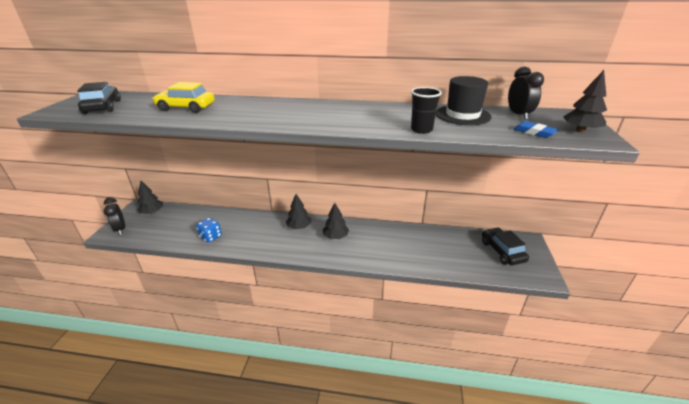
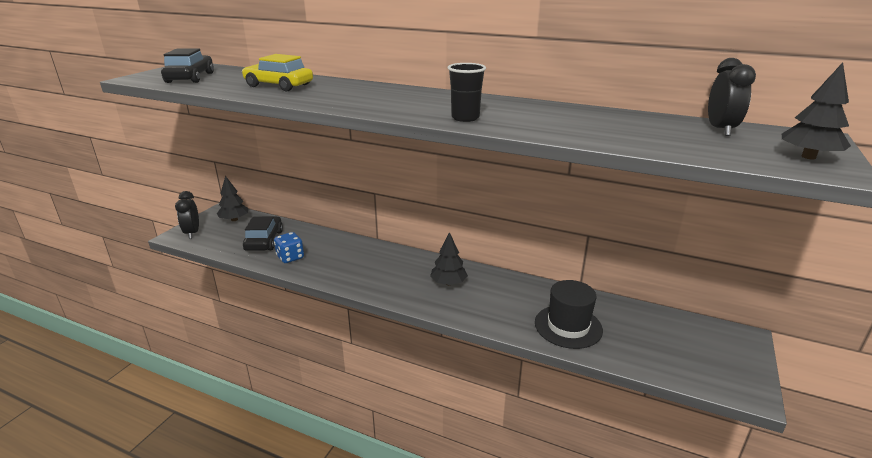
camera: 15 degrees right, 5 degrees down
(299, 227) = (404, 263): black tree -> none
(421, 130) = (558, 133): black cup -> black cup (465, 118)
(462, 115) = (632, 122): black hat -> black hat (568, 326)
(502, 251) = (692, 344): black car -> black car (264, 240)
(534, 132) = (727, 152): blue eraser -> none

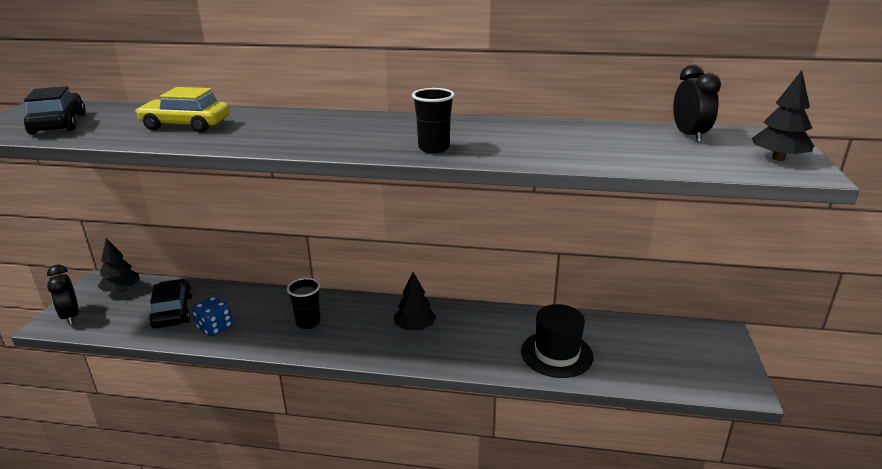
camera: 15 degrees left, 0 degrees up
(362, 265) = (308, 322): none -> black cup

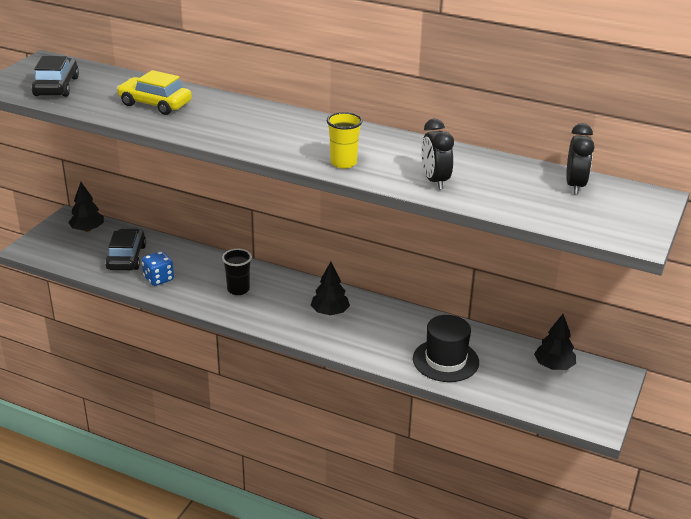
camera: 15 degrees right, 5 degrees up
(71, 316) = (43, 246): black clock -> black clock (435, 181)
(434, 148) = (343, 163): black cup -> yellow cup
(778, 158) = (628, 223): black tree -> black tree (553, 366)

